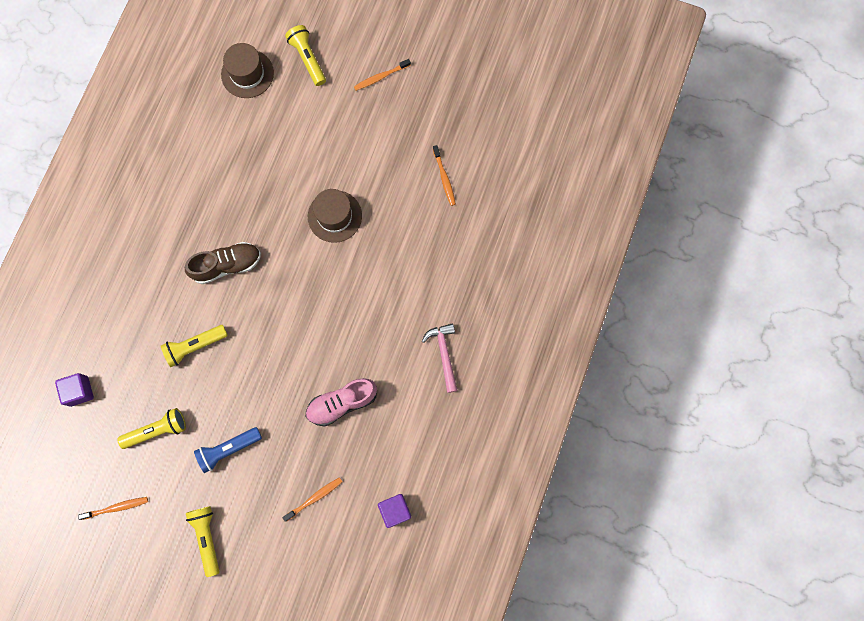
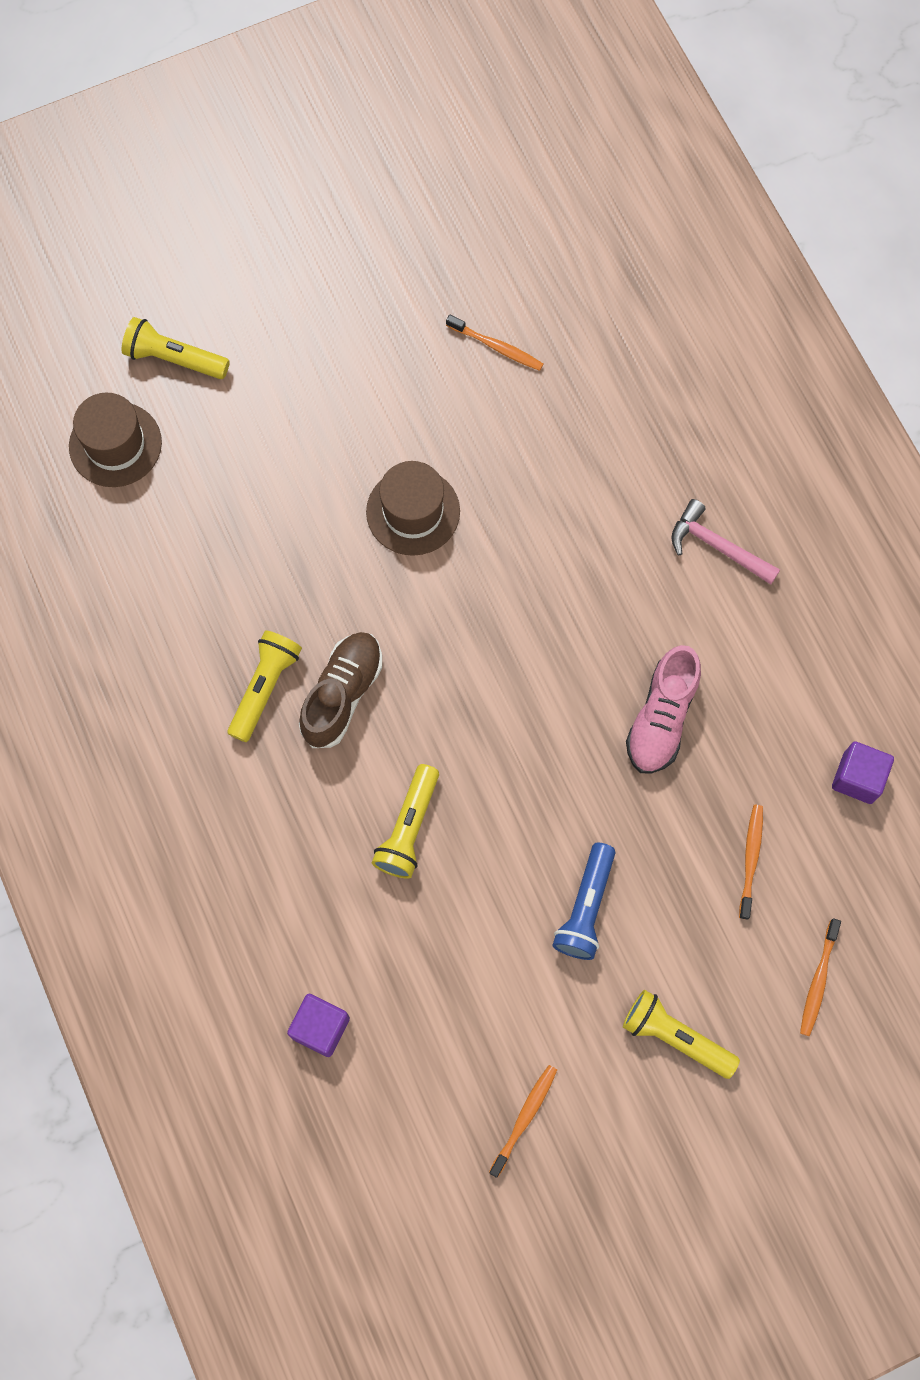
camera: 45 degrees left, 5 degrees down
(157, 430) = (472, 974): yellow flashlight -> yellow flashlight (265, 688)
(380, 77) = (290, 300): orange toothbrush -> orange toothbrush (818, 980)

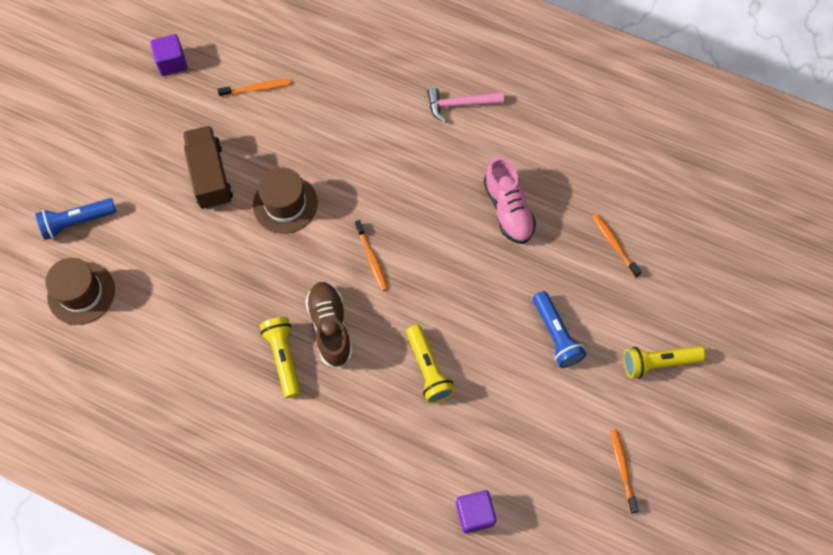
camera: 40 degrees left, 5 degrees down
(174, 359) = (77, 222): yellow flashlight -> blue flashlight
(358, 414) = (210, 176): none -> brown truck
(818, 980) = (699, 277): orange toothbrush -> orange toothbrush (371, 258)
(857, 778) = (628, 164): purple cube -> purple cube (172, 63)

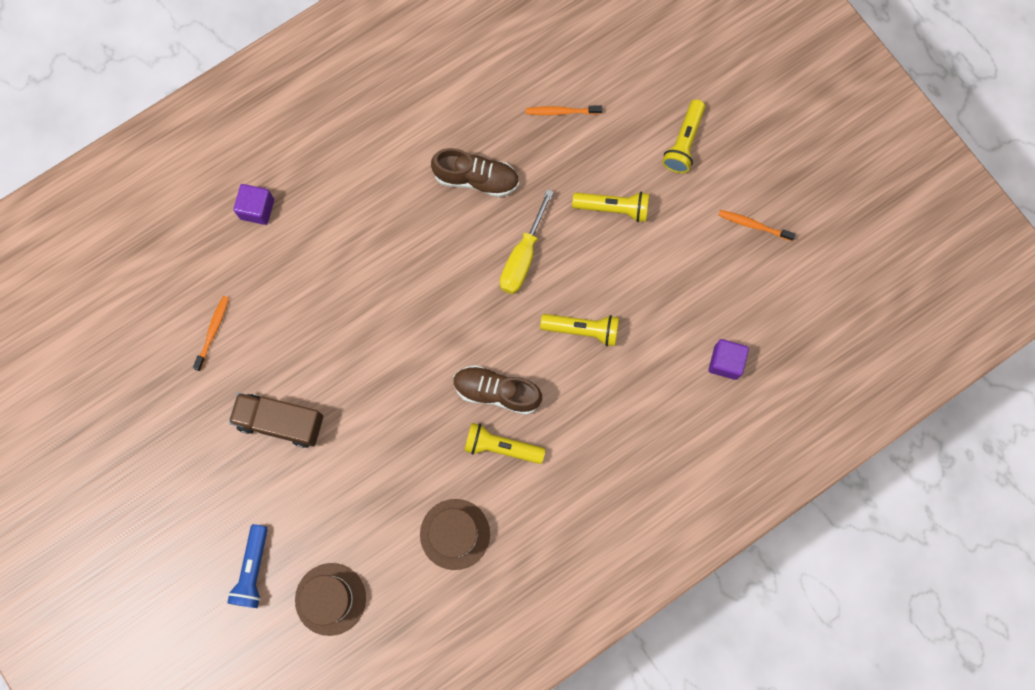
camera: 60 degrees left, 10 degrees up
(172, 63) = (131, 397): purple cube -> purple cube (257, 209)
(285, 204) = (352, 368): brown hat -> brown hat (455, 534)
(371, 258) = (452, 321): orange toothbrush -> none
(460, 104) = (347, 159): pink hammer -> none
(463, 283) = (523, 256): none -> yellow screwdriver
(508, 210) = (476, 179): pink shoe -> brown shoe
(556, 335) = (613, 208): blue flashlight -> yellow flashlight

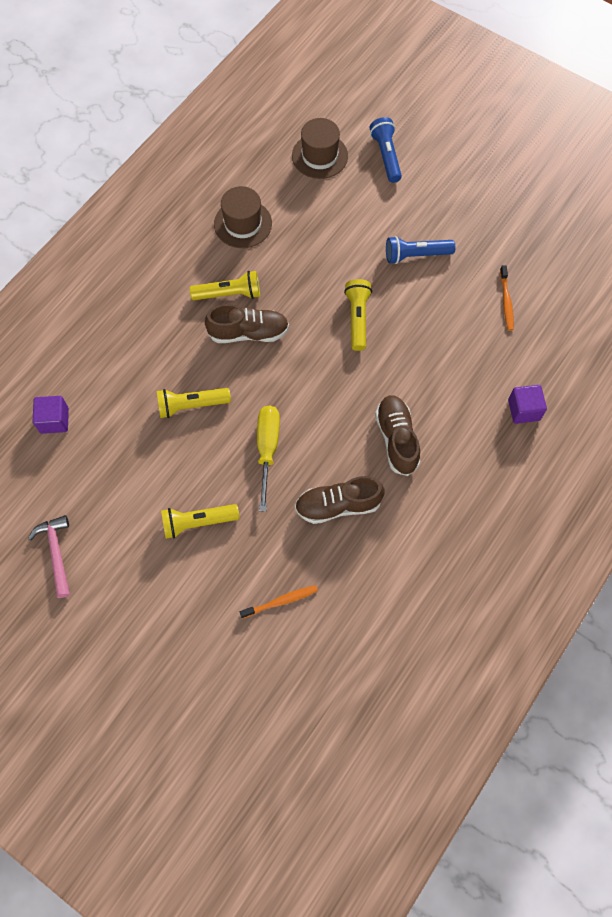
camera: 160 degrees right, 10 degrees down
(280, 422) = (416, 255): brown truck -> blue flashlight
(393, 223) = (396, 439): none -> brown shoe
(684, 142) = (147, 613): yellow flashlight -> yellow flashlight (357, 318)
(753, 225) = (56, 553): orange toothbrush -> pink hammer

